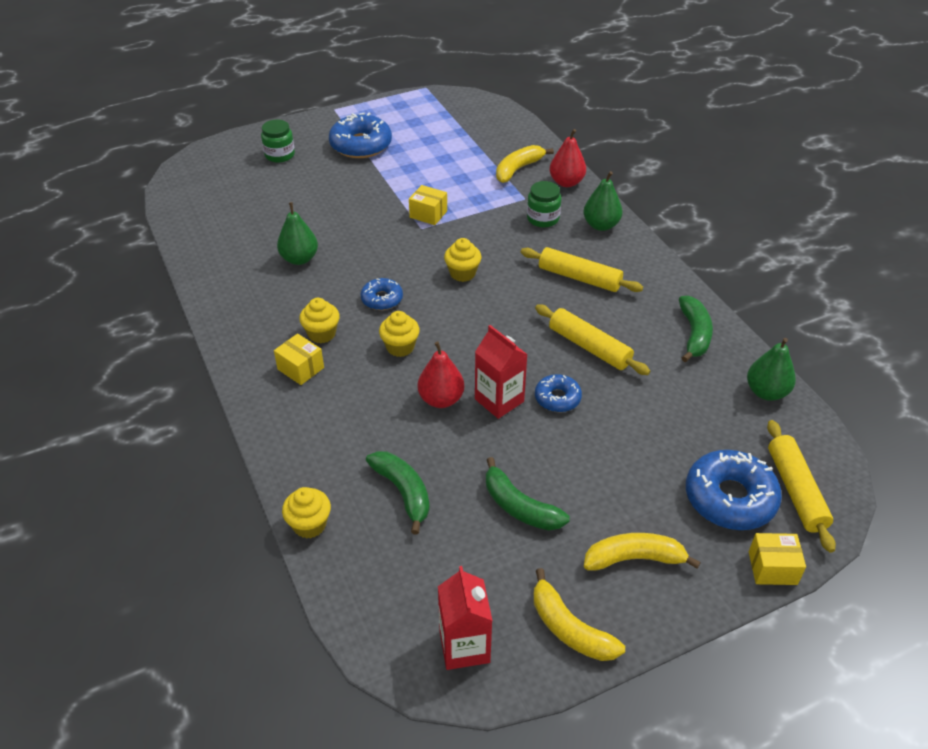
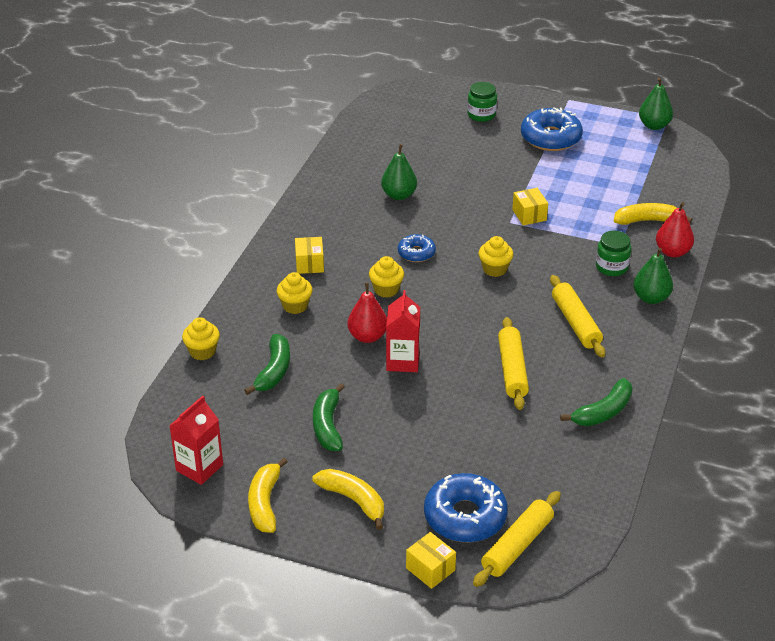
camera: 45 degrees right, 5 degrees down
(322, 334) = (349, 251): yellow cupcake -> yellow cupcake (295, 306)
(557, 398) = (442, 385): blue donut -> none
(766, 392) = (596, 480): green pear -> green pear (654, 125)

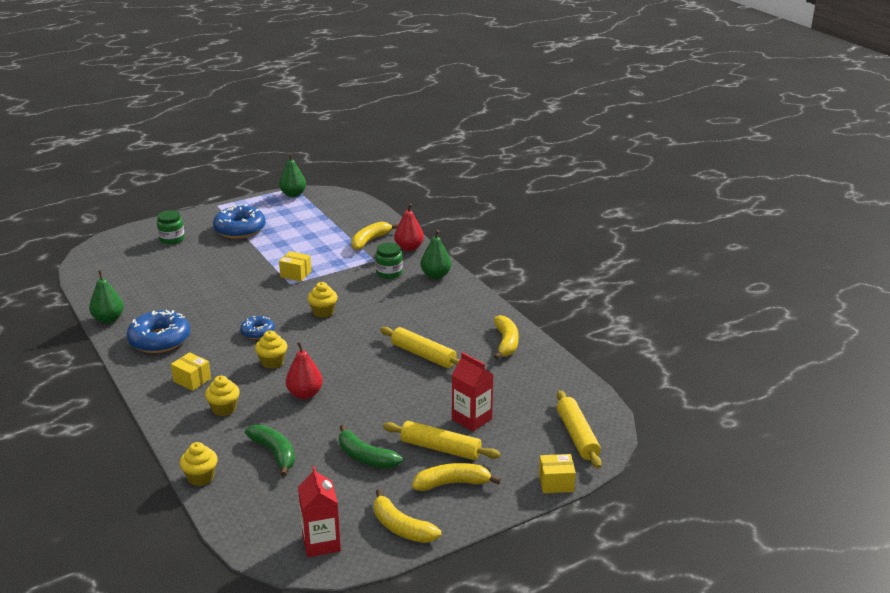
camera: 50 degrees left, 10 degrees down
(399, 195) = (190, 308): green pear -> green pear (108, 319)
(402, 361) = (351, 392): red carton -> red carton (472, 419)
(465, 516) = (527, 443): blue donut -> blue donut (160, 340)
(576, 323) = (417, 310): yellow rolling pin -> yellow rolling pin (440, 448)
(603, 412) = (506, 343): green banana -> yellow banana

